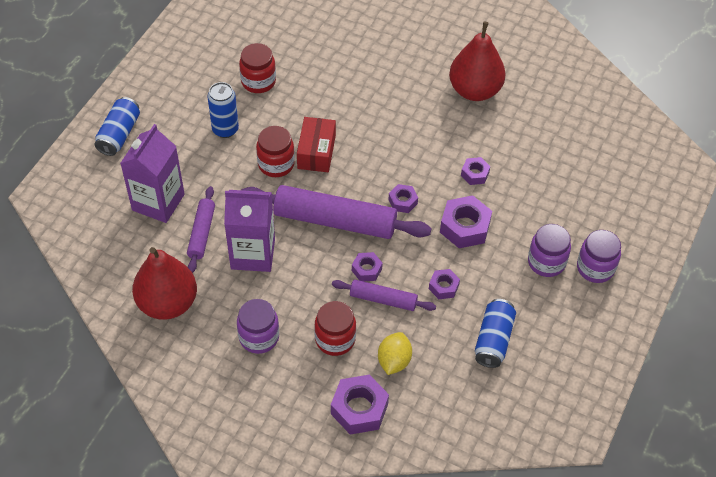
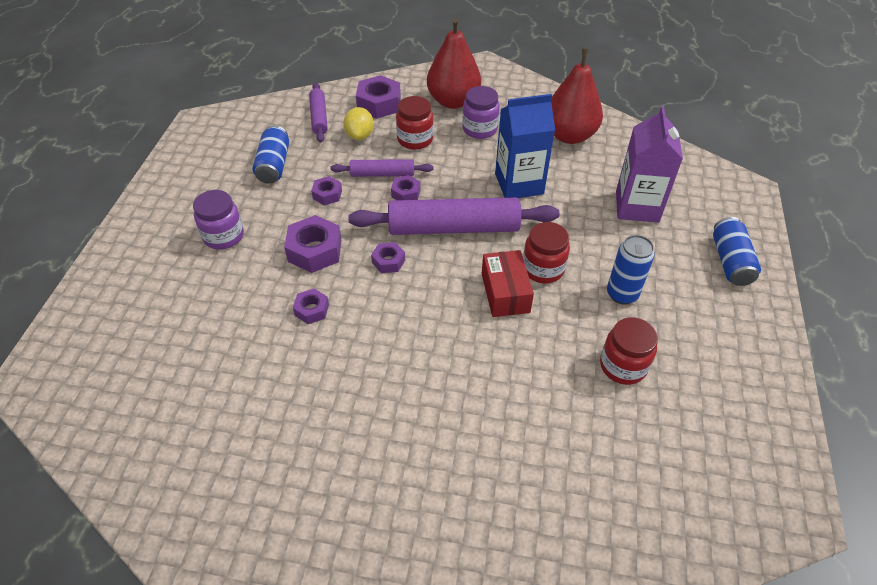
camera: 165 degrees right, 5 degrees down
(201, 233) = (577, 190): purple rolling pin -> purple rolling pin (319, 117)
(253, 254) = (519, 184): purple carton -> blue carton
(475, 90) = (328, 428): red pear -> red pear (453, 101)
(595, 268) = (170, 241): purple jar -> none

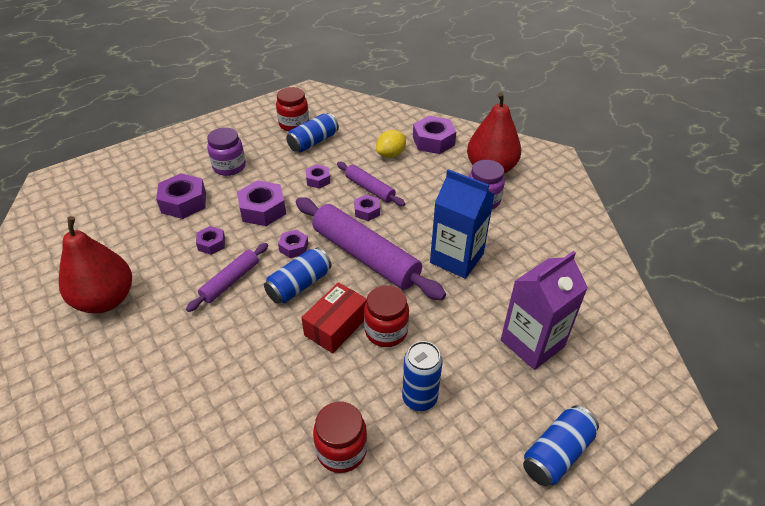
camera: 45 degrees right, 5 degrees down
(227, 296) = (184, 202): none -> purple nut
(319, 117) = (381, 128): purple rolling pin -> purple rolling pin (230, 281)
(415, 139) = (424, 179): red jar -> red jar (294, 124)
(435, 285) = (299, 285): none -> blue can
(569, 135) = (552, 249): red pear -> red pear (106, 300)

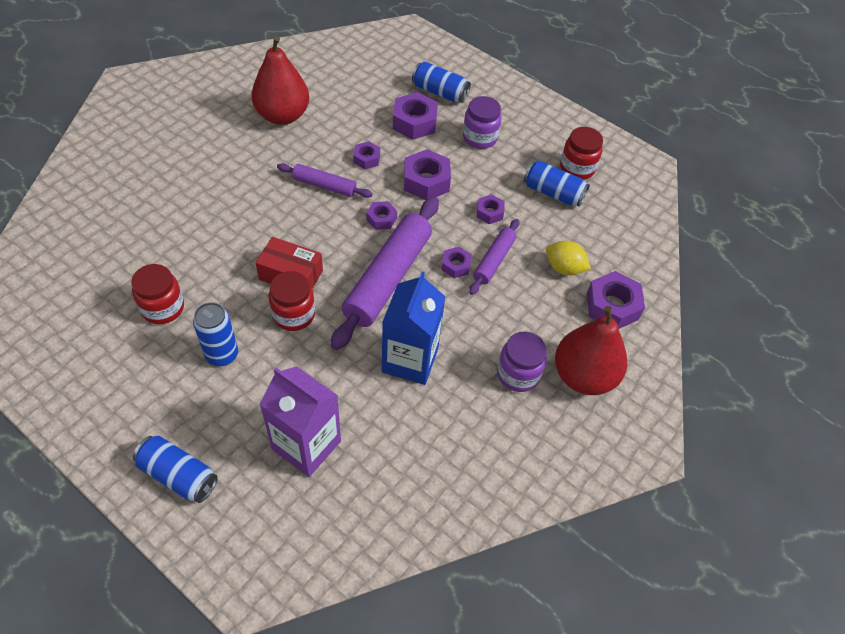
camera: 70 degrees right, 10 degrees up
(299, 285) = (334, 235): blue can -> blue can (440, 92)

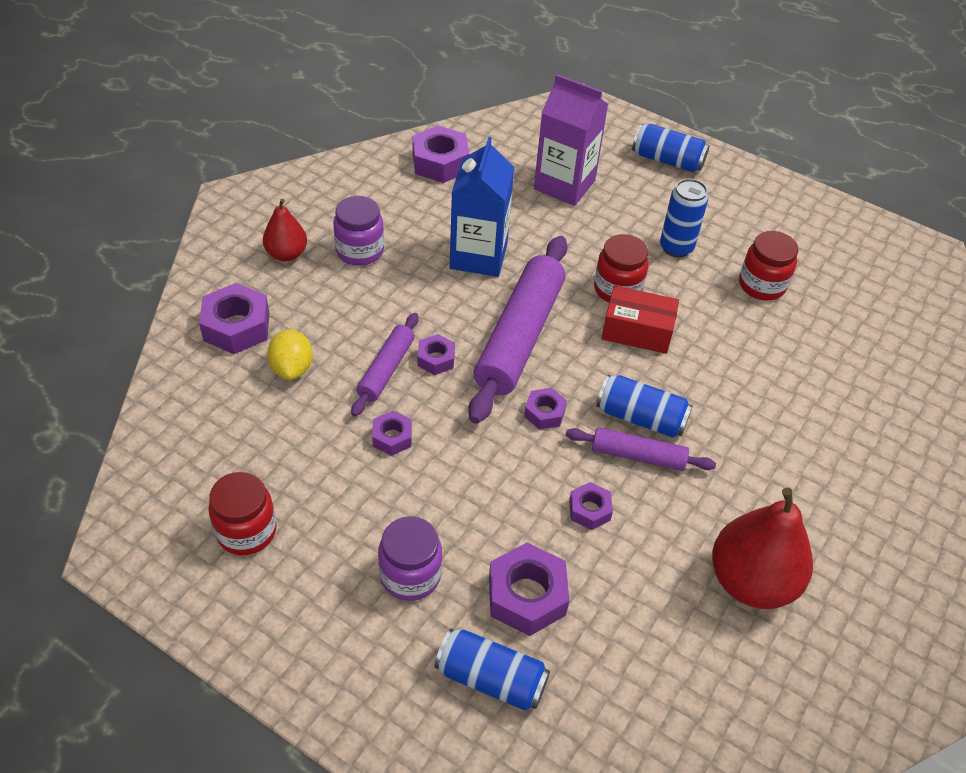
camera: 175 degrees right, 5 degrees down
(426, 181) = (490, 480): purple nut -> purple nut (440, 163)
(553, 193) = (293, 480): blue can -> blue can (640, 418)
(564, 268) = (292, 368): yellow lemon -> yellow lemon turned 60 degrees clockwise
(583, 376) = (286, 254): red pear -> red pear, size x0.57

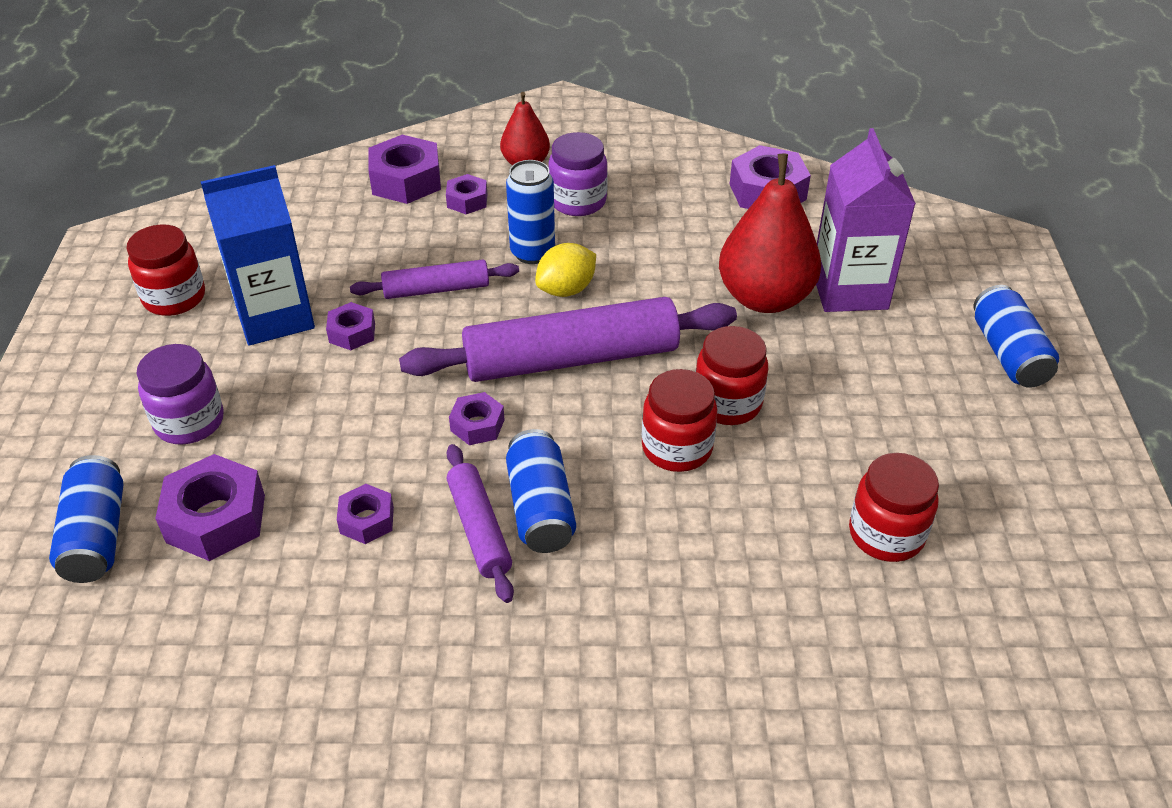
camera: 60 degrees right, 5 degrees down
(292, 368) = (385, 233): yellow lemon -> yellow lemon (566, 289)
(436, 359) = (481, 314): purple nut -> purple nut (467, 200)
(478, 256) = (659, 278): blue carton -> blue carton (274, 317)
(637, 331) = (677, 448): red box -> red jar
(676, 247) = (858, 425): blue can -> blue can (532, 253)
(751, 581) = (363, 717): red pear -> red pear (765, 298)

